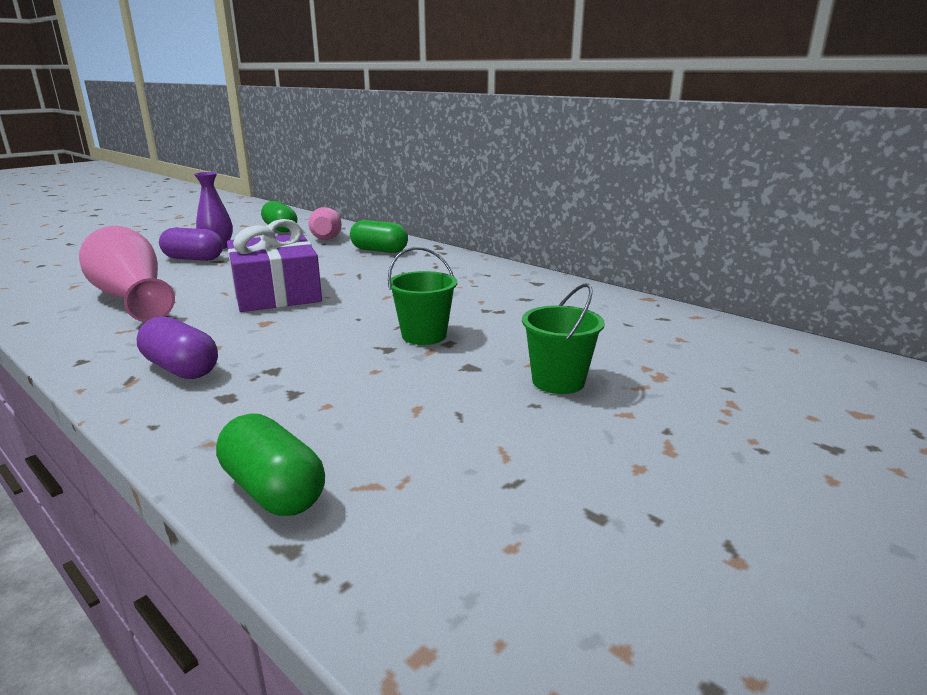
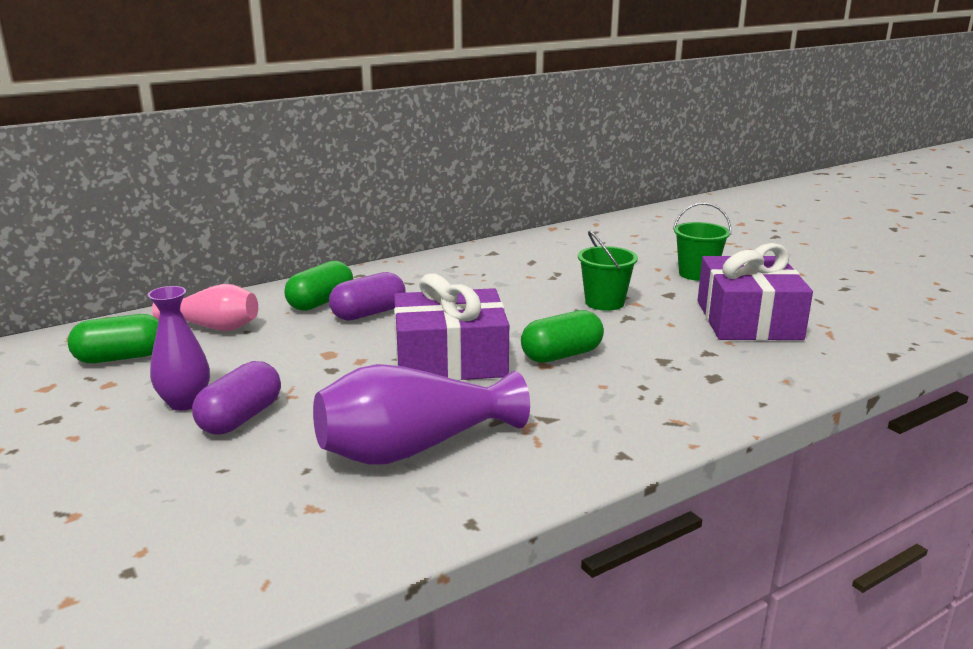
camera: 75 degrees left, 0 degrees up
(132, 298) = (413, 448): pink vase -> purple vase
(181, 368) = (654, 399): purple capsule -> purple capsule (369, 313)
(273, 490) = (841, 358): green capsule -> green capsule (561, 355)
(402, 418) = (748, 320): none -> purple gift

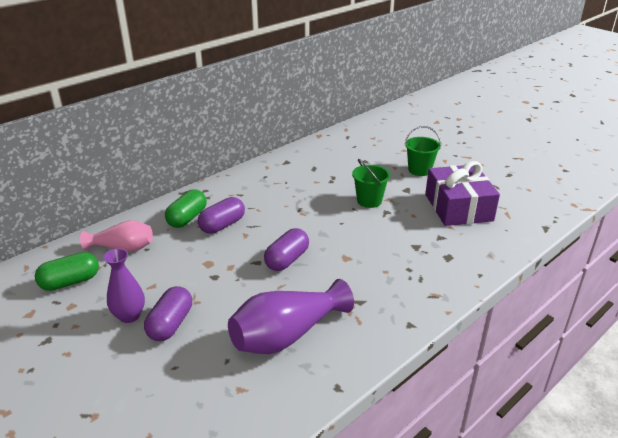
camera: 10 degrees left, 10 degrees up
(450, 359) = (287, 260): purple gift -> purple capsule
(561, 355) = (354, 249): green capsule -> none

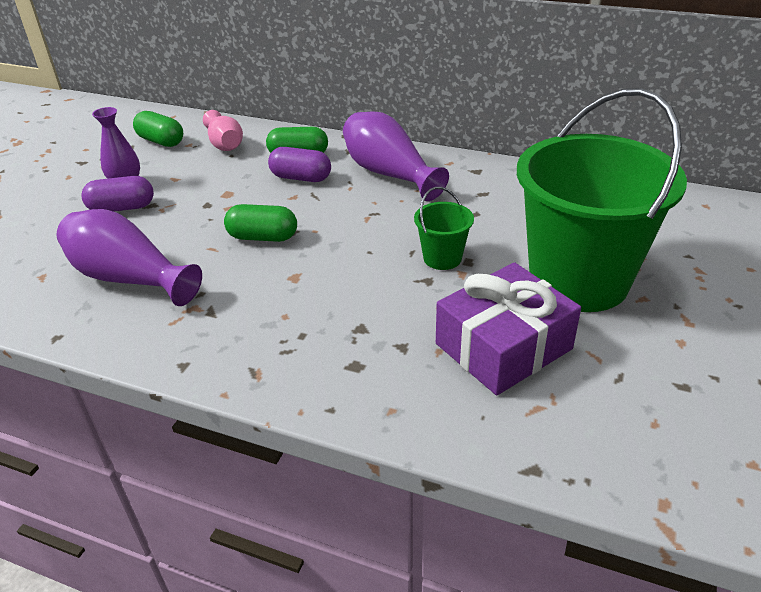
camera: 65 degrees right, 5 degrees up
(256, 191) = (389, 174): none -> purple vase
(287, 260) = (263, 237): purple capsule -> green capsule
(419, 170) = (578, 280): green bucket -> green bucket, size x2.42

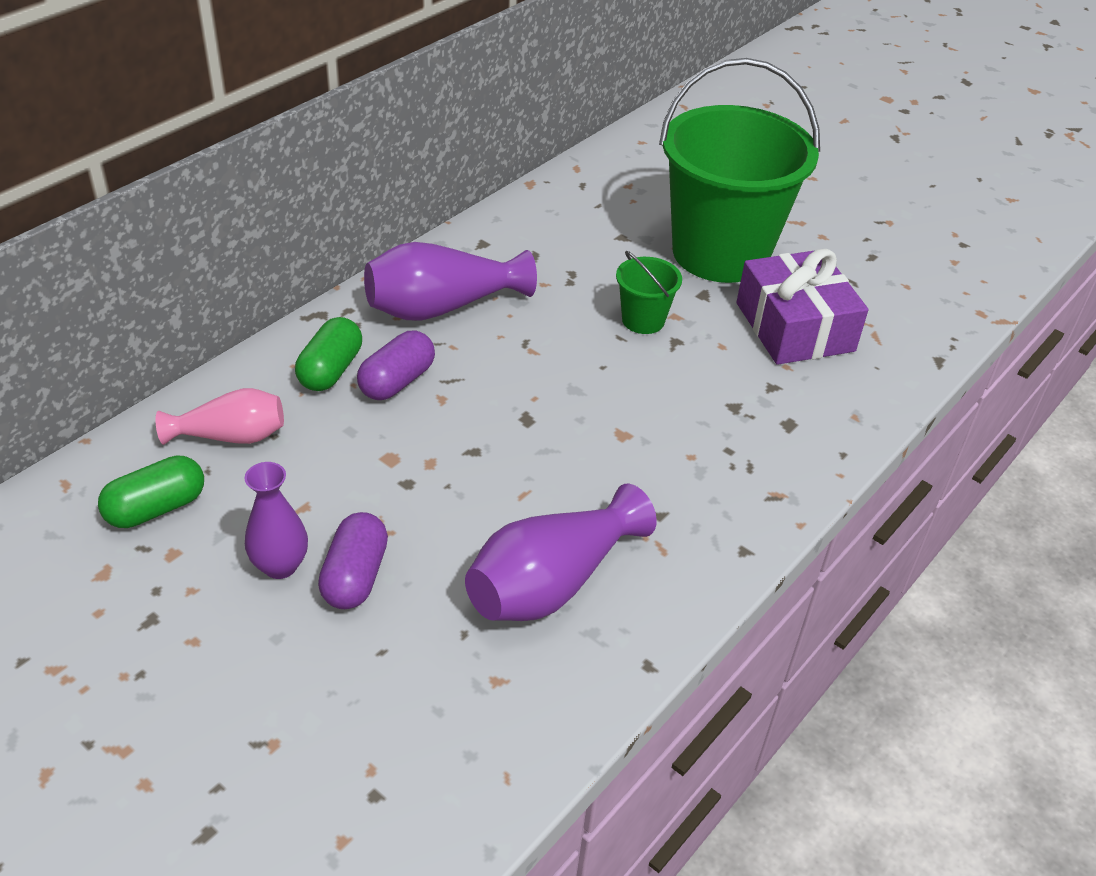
camera: 75 degrees left, 5 degrees up
(263, 237) = (524, 444): green capsule -> none

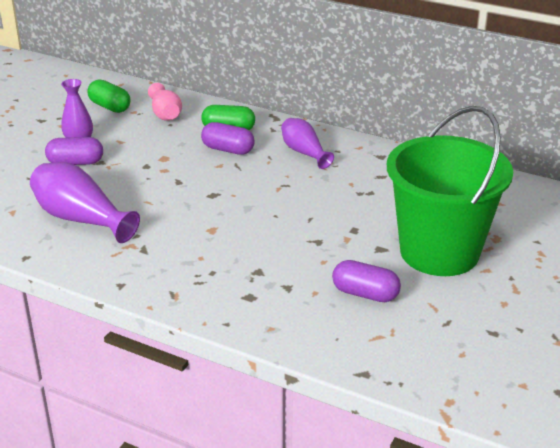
camera: 80 degrees right, 10 degrees down
(442, 307) = (304, 152): purple vase -> purple vase, size x0.63
(643, 320) = (333, 225): green bucket -> none
(794, 327) = (365, 294): purple gift -> purple capsule

